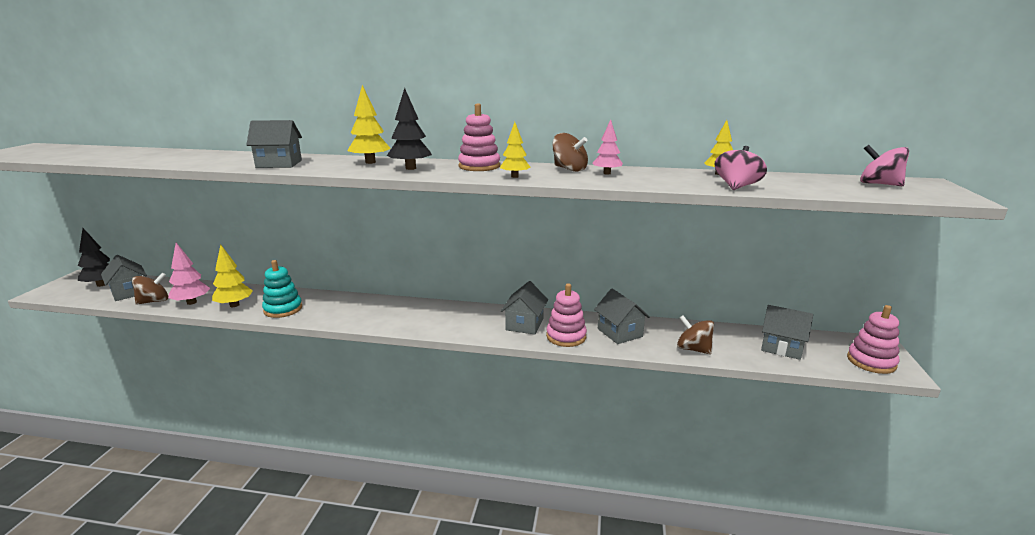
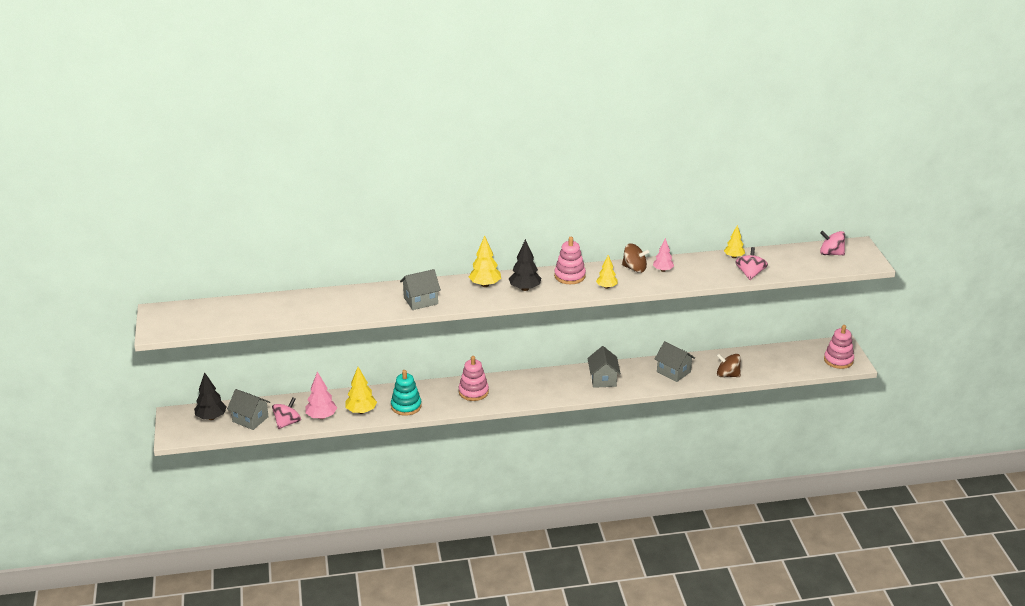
camera: 20 degrees left, 10 degrees up
(154, 301) = (287, 423): brown spinning top -> pink spinning top
(566, 336) = (638, 383): pink stacking toy -> pink stacking toy (473, 392)
(781, 347) = (783, 361): grey house -> none

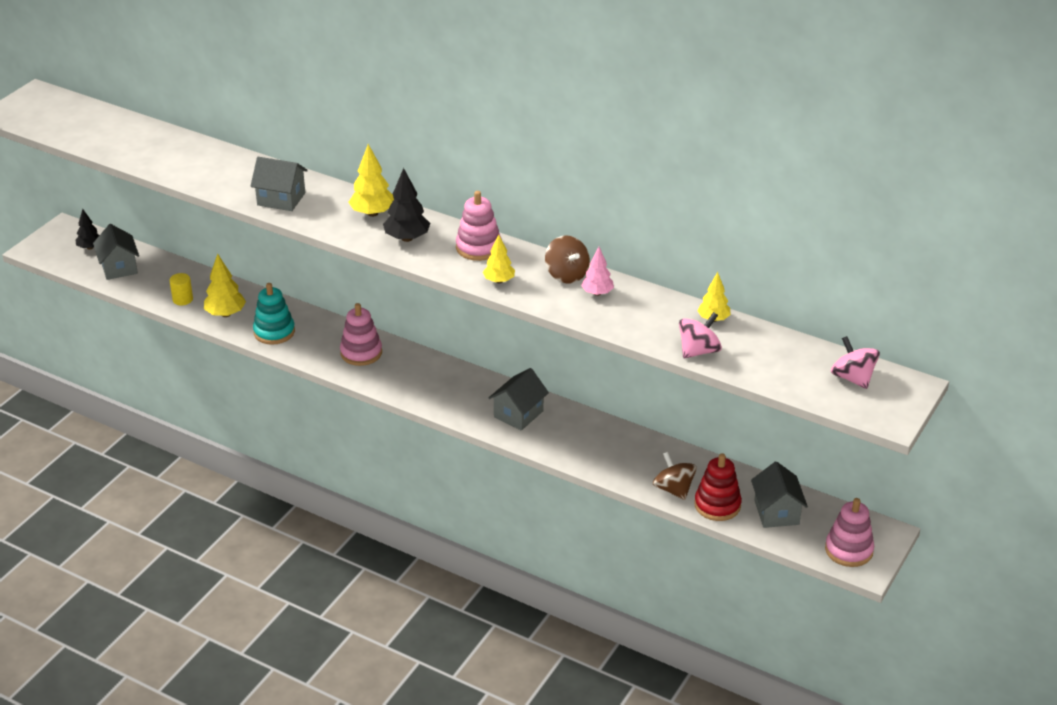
camera: 40 degrees right, 5 degrees up
(211, 417) = (90, 247): black tree -> black tree, size x0.67
(287, 423) = (145, 289): pink spinning top -> none
(321, 416) = (182, 299): pink tree -> yellow cylinder
(673, 372) = (613, 449): grey house -> grey house (776, 512)
(757, 371) = (717, 505): none -> red stacking toy

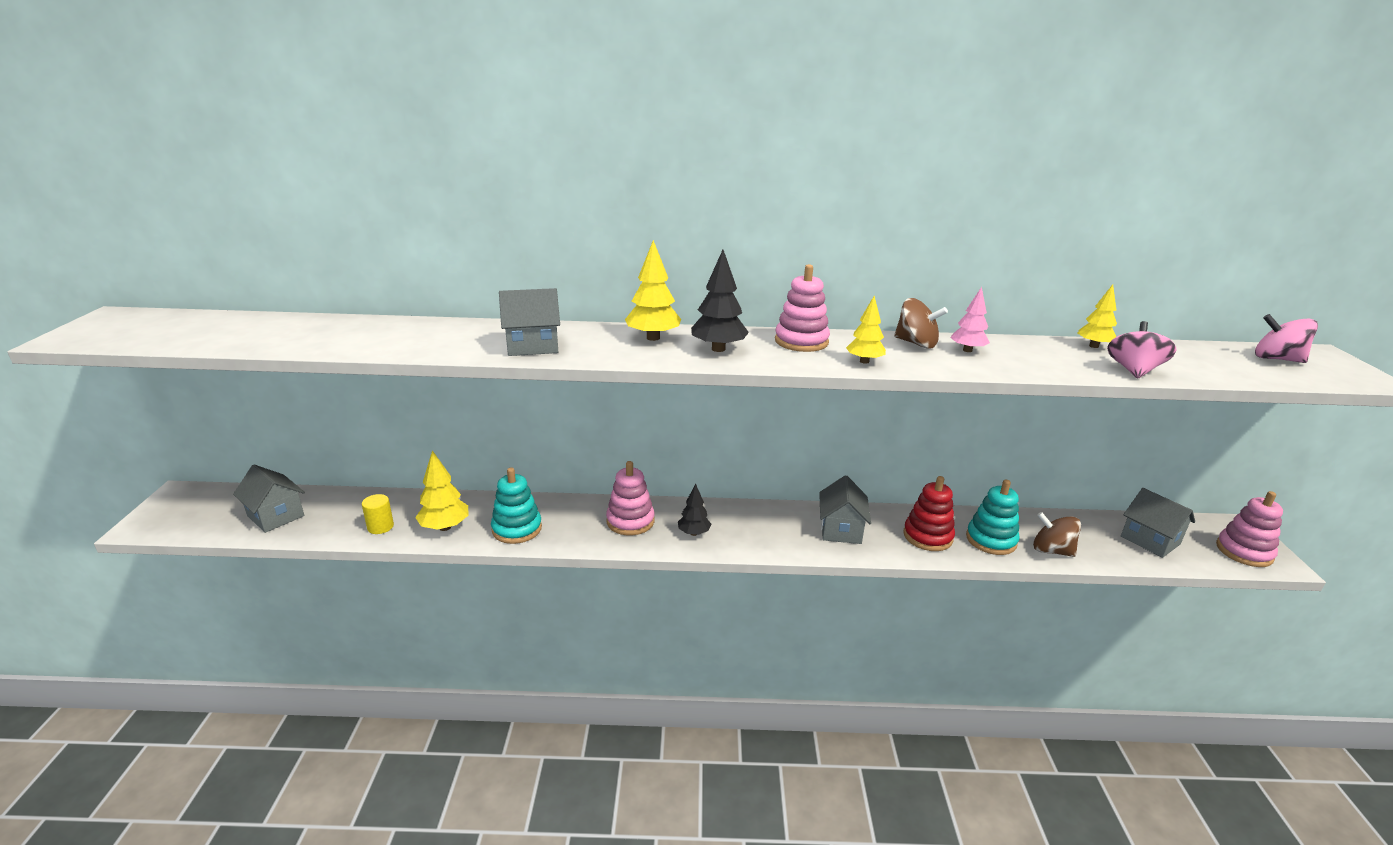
camera: 30 degrees left, 10 degrees down
(90, 247) = (224, 505): black tree -> black tree (694, 533)
(633, 464) = (991, 540): none -> turquoise stacking toy
(717, 505) = (1102, 551): red stacking toy -> red stacking toy (927, 536)

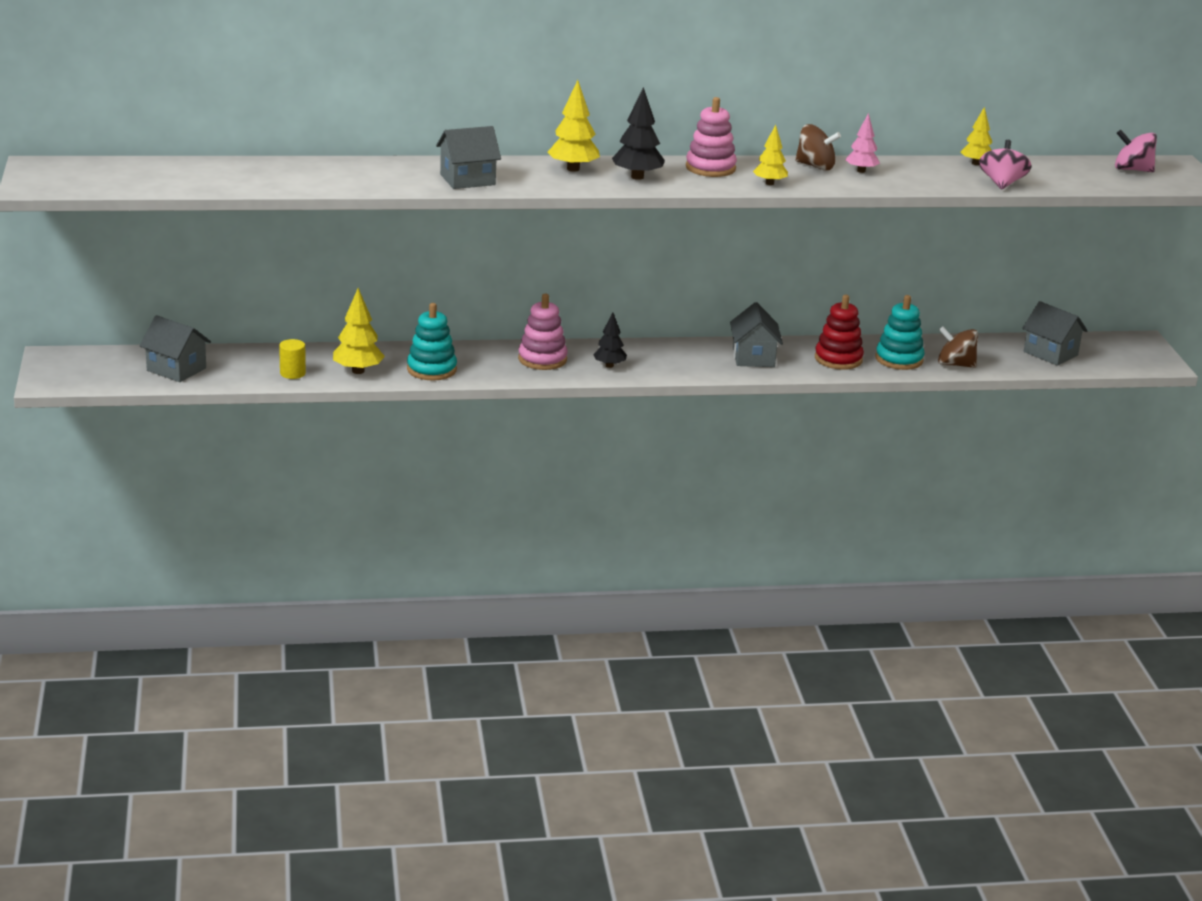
camera: 10 degrees left, 0 degrees up
(1244, 552) = (1135, 358): pink stacking toy -> none

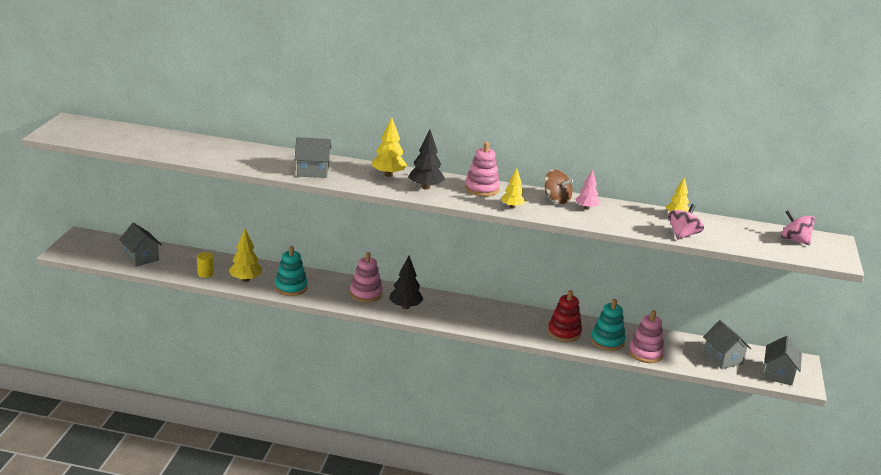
camera: 20 degrees right, 0 degrees up
(609, 366) = (405, 307): black tree -> black tree, size x1.50
(753, 357) = (506, 320): grey house -> grey house (778, 374)
(955, 364) = (645, 353): brown spinning top -> pink stacking toy

